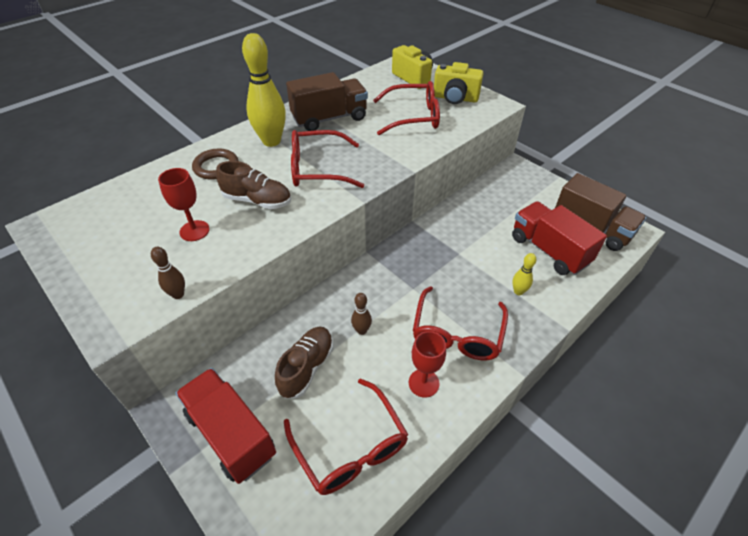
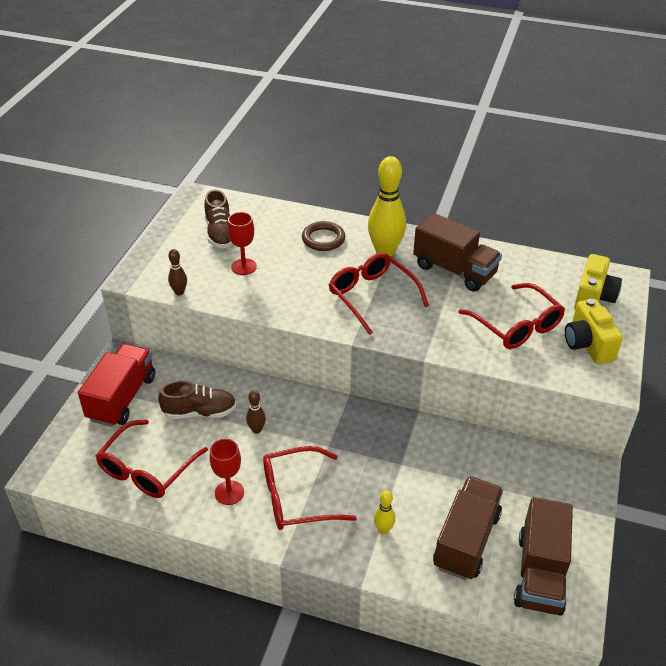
camera: 60 degrees right, 5 degrees down
(257, 200) = (302, 281): brown shoe -> brown shoe (220, 233)
(549, 250) = (466, 540): red truck -> brown truck

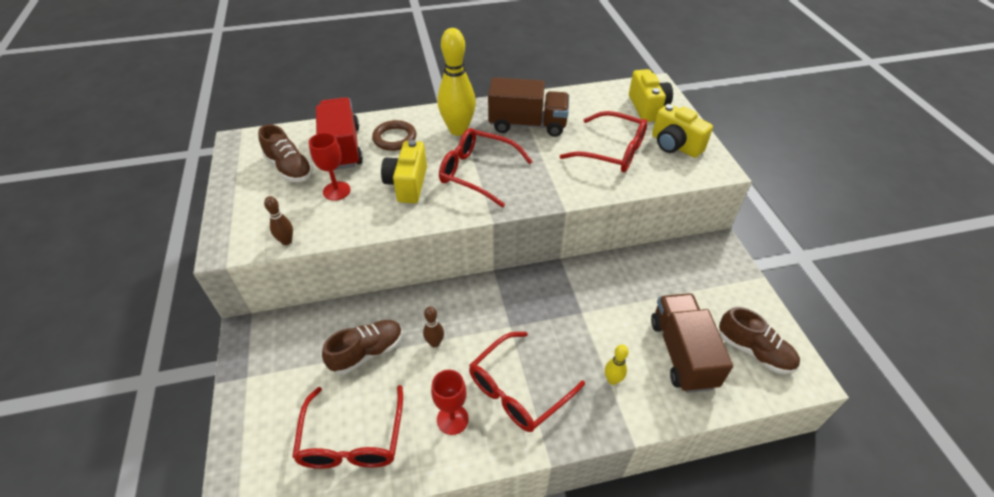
camera: 30 degrees left, 5 degrees up
(122, 398) = (275, 376): red truck -> red truck (342, 148)
(304, 283) = (407, 184): none -> yellow camera
(539, 573) = (754, 351): brown truck -> brown shoe

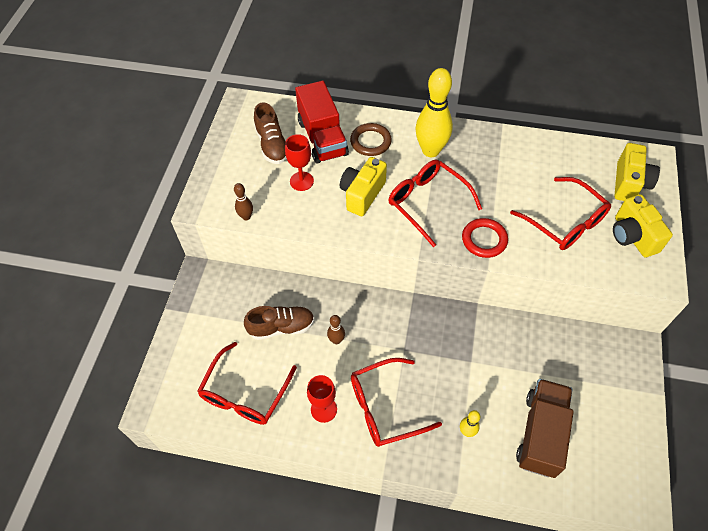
camera: 25 degrees right, 10 degrees up
(342, 148) = (322, 138): red truck -> red truck turned 150 degrees clockwise
(527, 125) = (498, 165): brown truck -> none
(548, 187) = (484, 240): none -> red ring
(754, 351) = (609, 459): brown shoe -> none

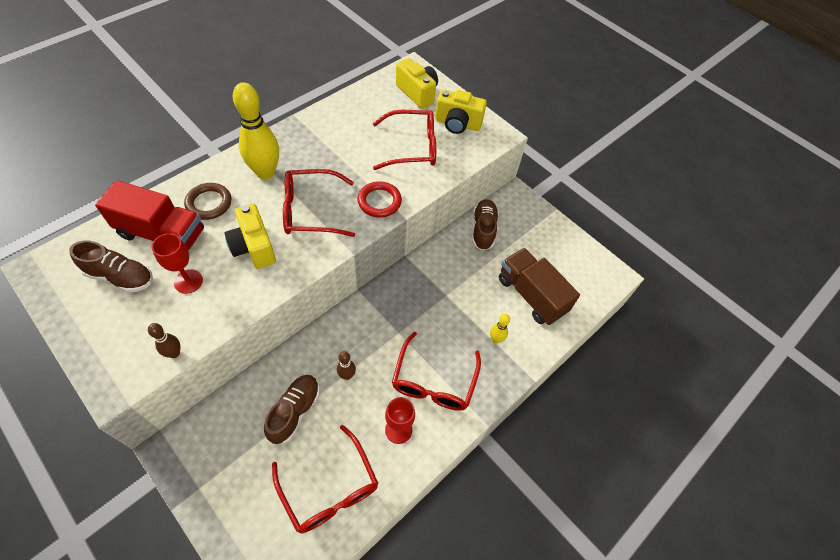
camera: 60 degrees left, 0 degrees up
(567, 346) = (483, 229): none -> brown shoe

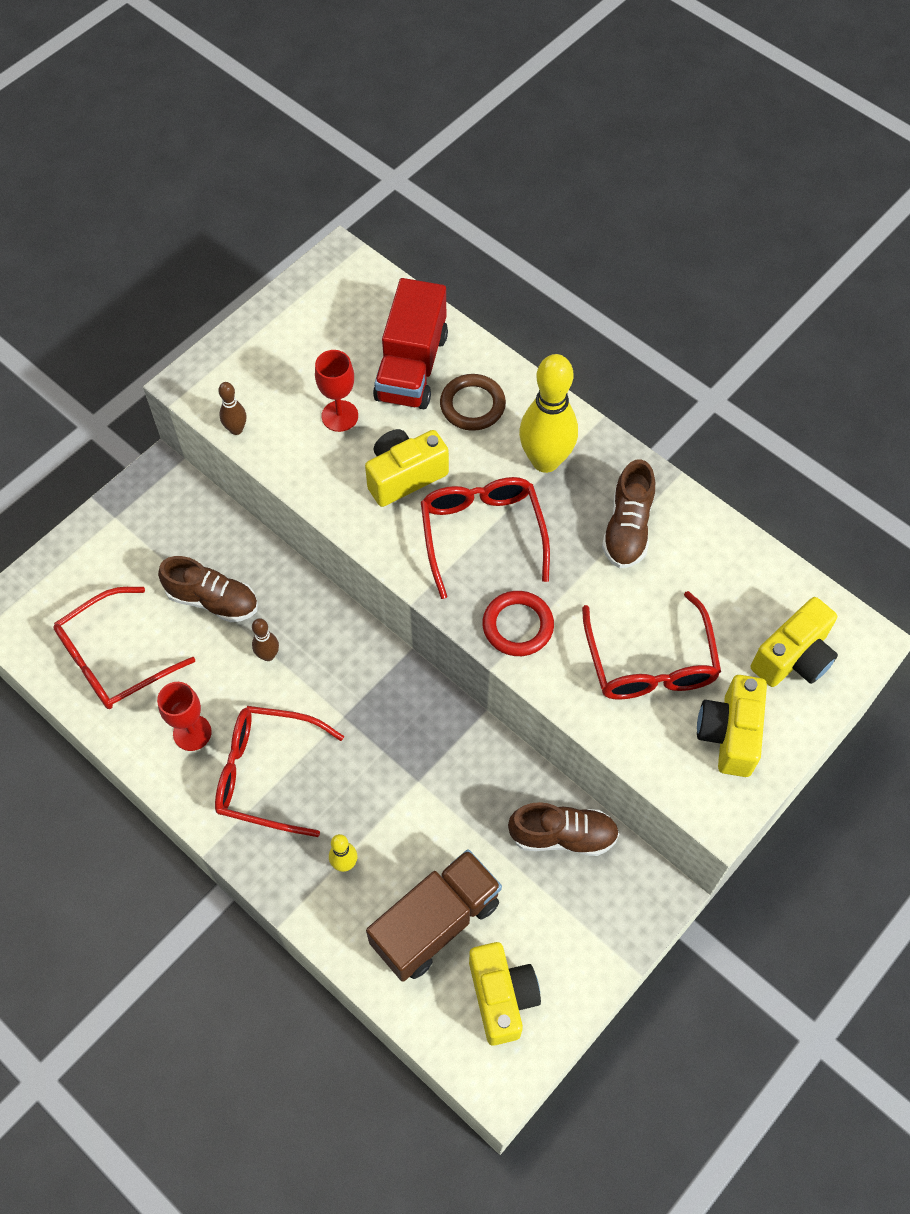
camera: 90 degrees right, 5 degrees up
(120, 277) = (338, 344): brown shoe -> brown shoe (627, 528)
(570, 269) = (501, 997): none -> yellow camera

